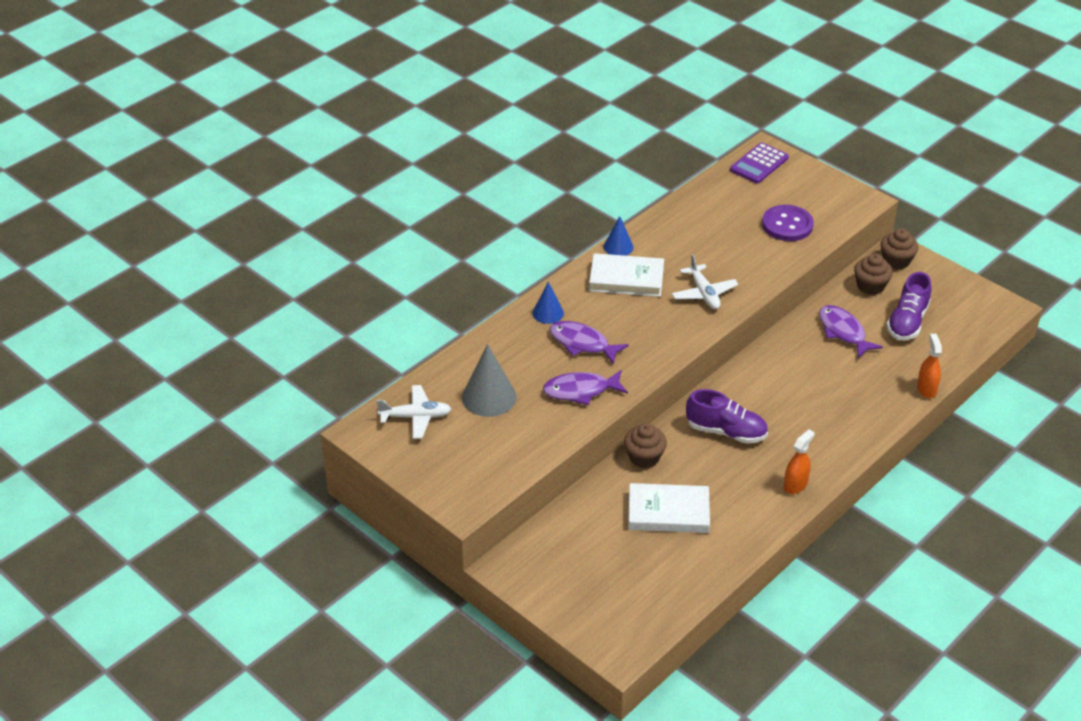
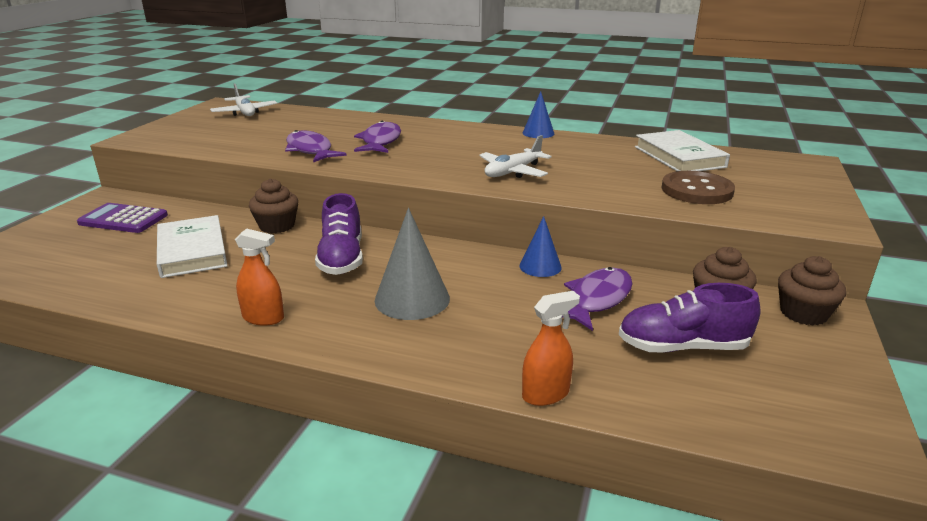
camera: 65 degrees right, 15 degrees down
(489, 397) = (282, 126): grey cone -> grey cone (412, 299)
(548, 313) = (412, 126): blue cone -> blue cone (540, 266)
(626, 279) = (494, 142): white book -> white book (679, 157)
(759, 164) = (777, 163): purple calculator -> purple calculator (123, 219)
(787, 225) = (697, 190): purple button -> brown button

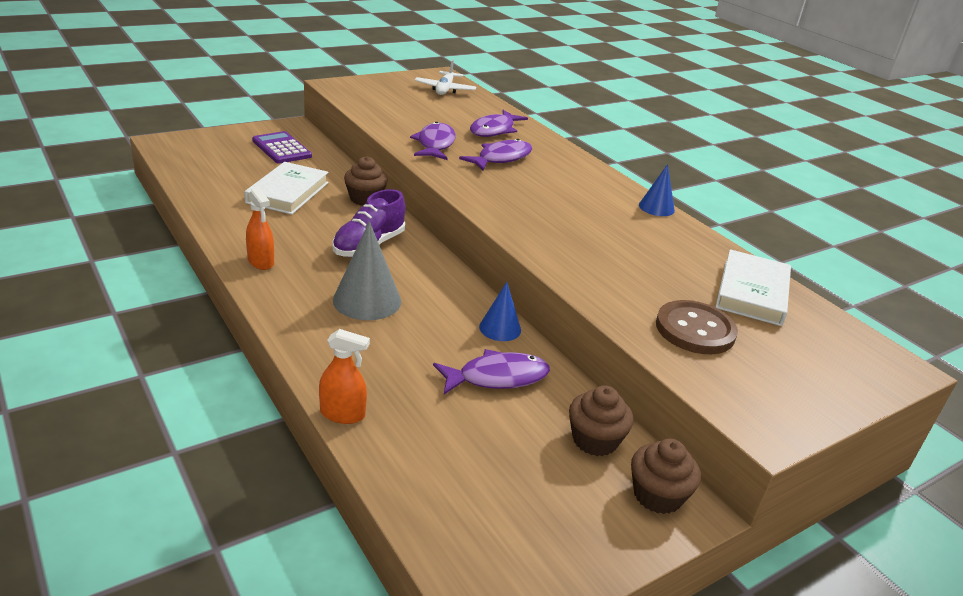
camera: 35 degrees right, 5 degrees up
(338, 126) = (494, 130): none -> purple fish
(513, 172) = (558, 233): white plane -> none
(682, 347) = (496, 449): purple shoe -> none

